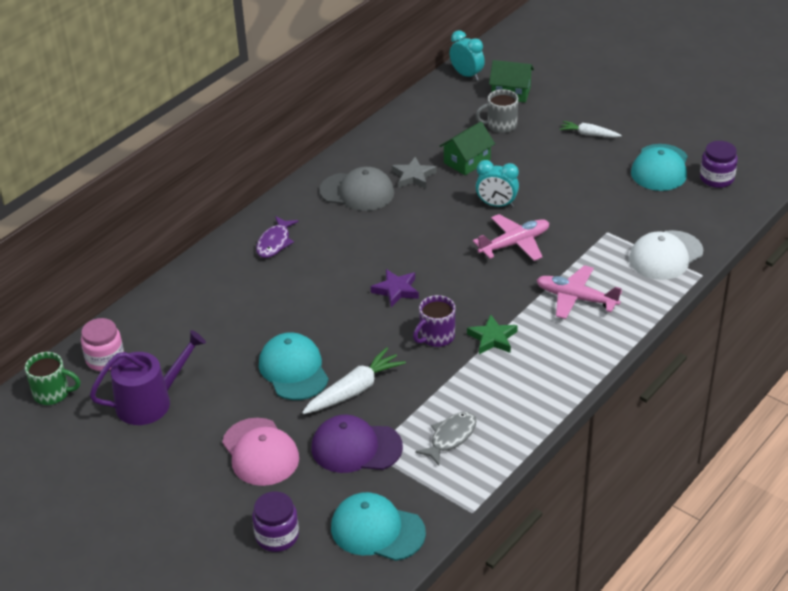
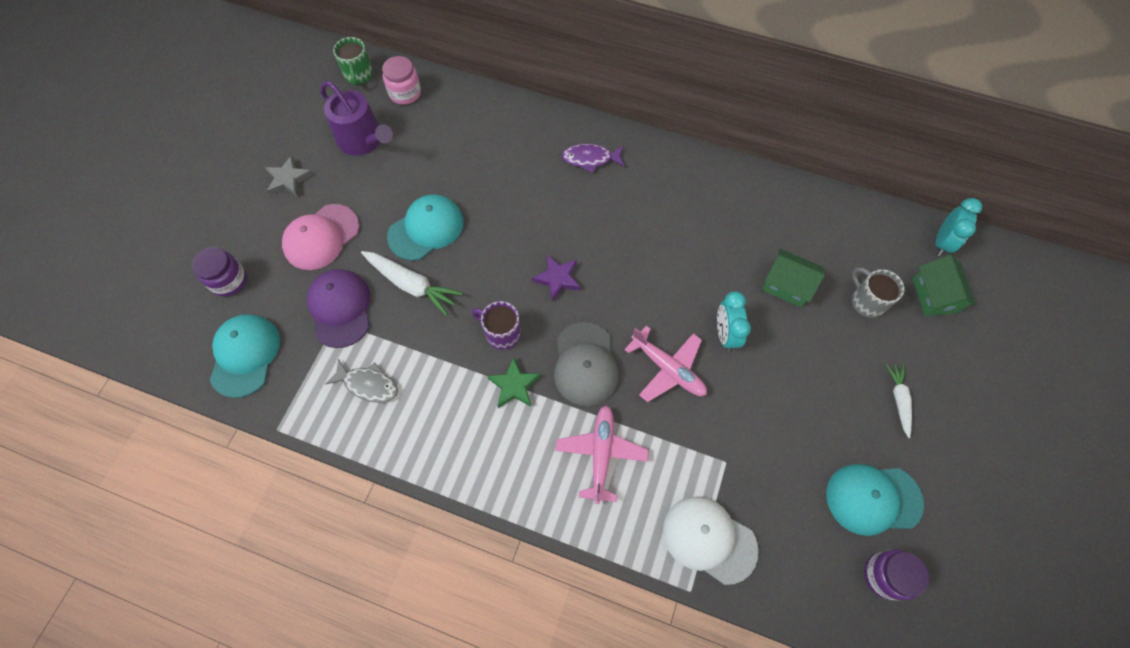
camera: 70 degrees right, 25 degrees up
(357, 192) = (691, 201): grey cap -> grey cap (585, 364)
(413, 176) = (738, 243): grey star -> grey star (288, 179)

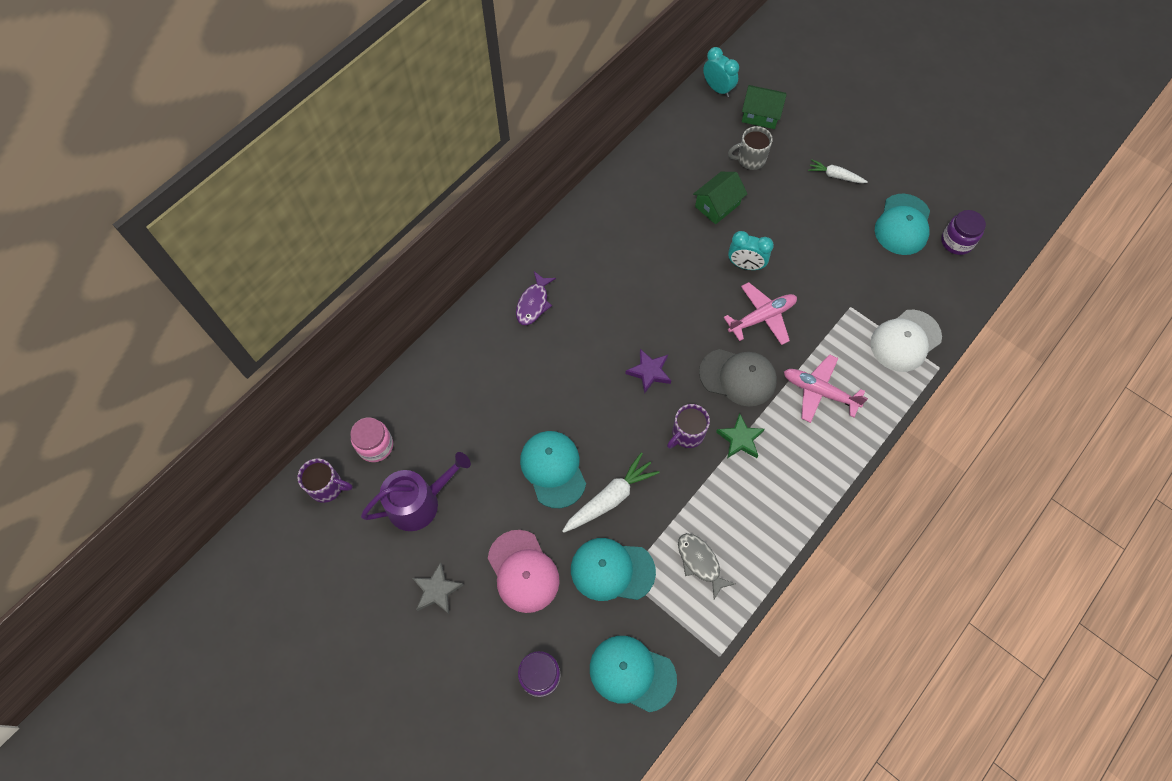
camera: 70 degrees left, 0 degrees up
(340, 308) = (612, 570): purple cap -> turquoise cap
(358, 75) = (327, 487): green mug -> purple mug
(368, 384) = (700, 562): grey fish -> grey fish turned 75 degrees counterclockwise

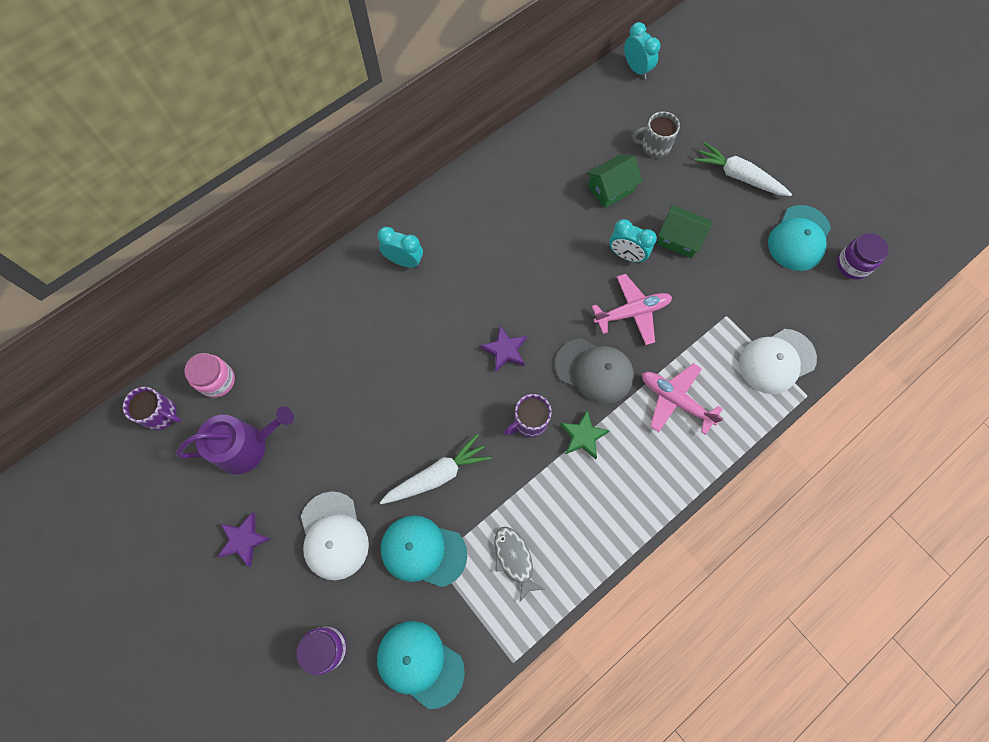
camera: 10 degrees right, 5 degrees up
(437, 590) = (244, 540): grey star -> purple star
(523, 571) = (334, 536): pink cap -> white cap
(533, 303) = (404, 261): purple fish -> turquoise clock
(553, 469) = (386, 435): turquoise cap -> none
(760, 115) = (674, 102): green house -> green house (679, 239)
(835, 176) = (738, 176): white carrot -> white carrot, size x1.62

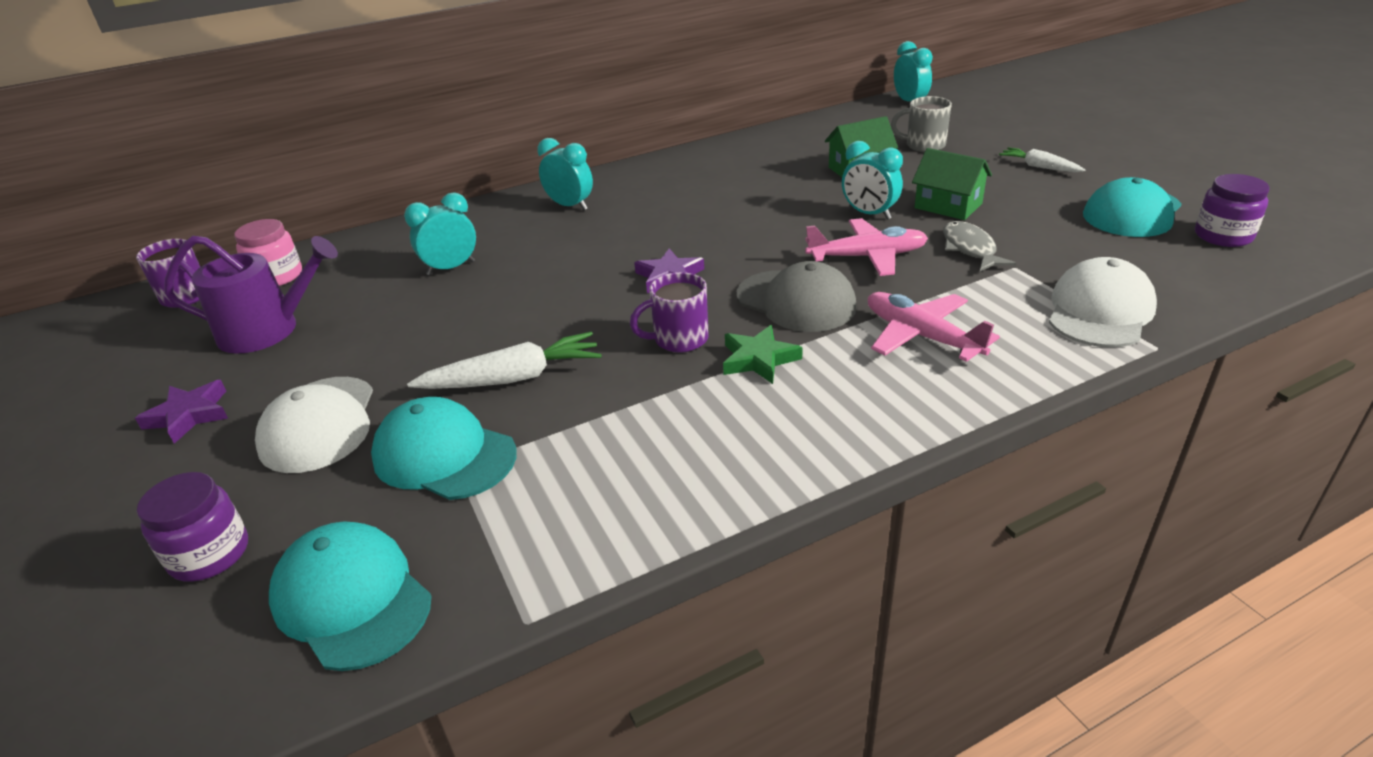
camera: 15 degrees right, 35 degrees down
(345, 356) = (451, 268): none -> turquoise clock
(514, 559) = (591, 481): grey fish -> grey fish (970, 249)
(738, 176) = (1039, 167): white carrot -> white carrot, size x0.62
(776, 361) = (1100, 311): white cap -> white cap turned 135 degrees clockwise

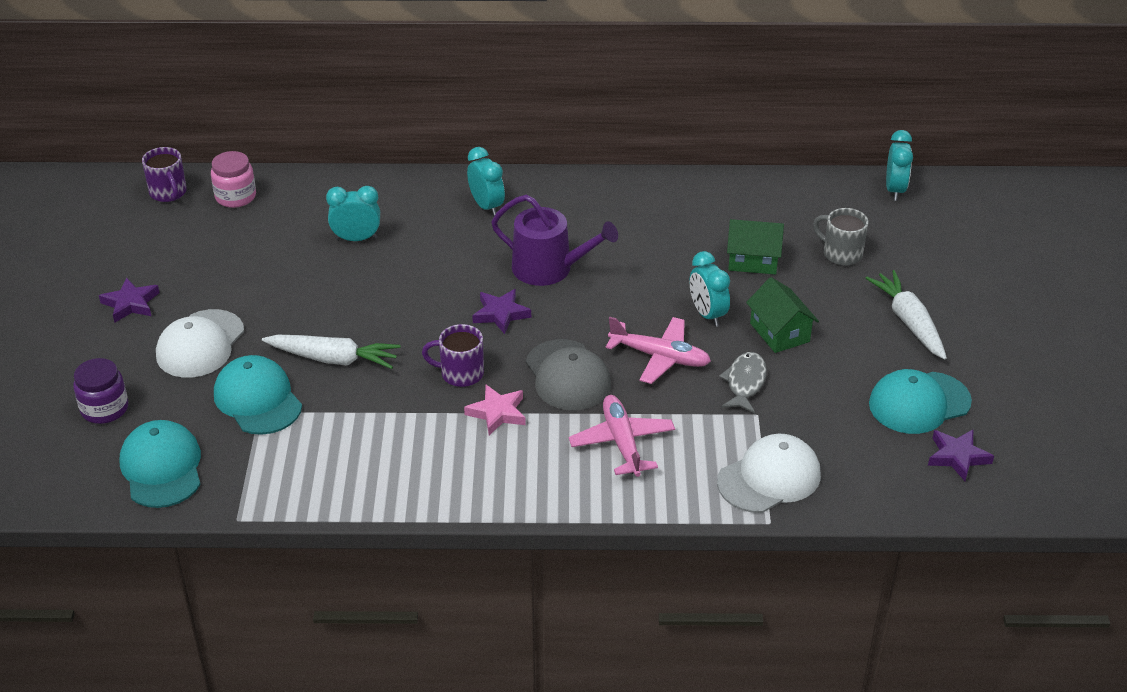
camera: 25 degrees right, 5 degrees up
(268, 330) = (206, 249): purple watering can -> purple watering can (549, 268)
(758, 359) = (497, 413): green star -> pink star
(1039, 167) = (909, 322): white carrot -> white carrot, size x1.62
(1223, 236) = (957, 457): purple jar -> purple star

